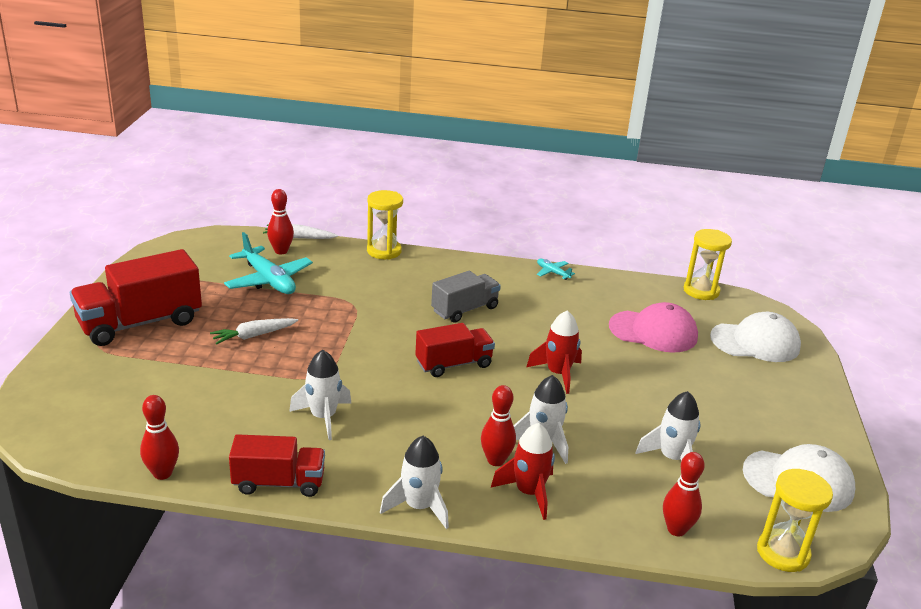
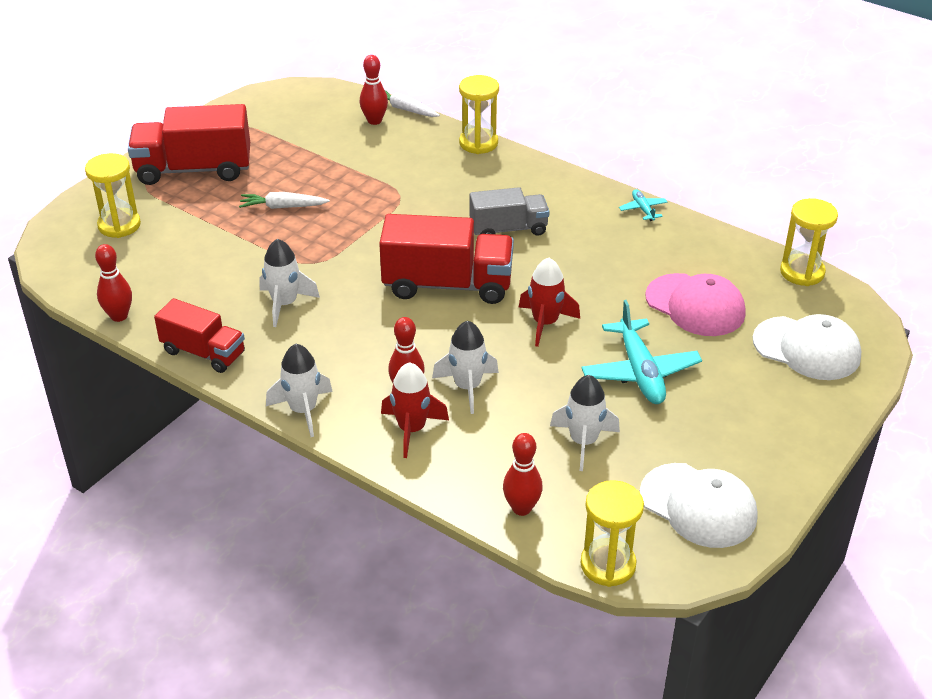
camera: 30 degrees right, 10 degrees up
(98, 389) = (119, 225): none -> yellow hourglass
(268, 280) = (339, 151): turquoise plane -> turquoise plane (640, 372)
(453, 364) = (447, 285): red truck -> red truck, size x1.60

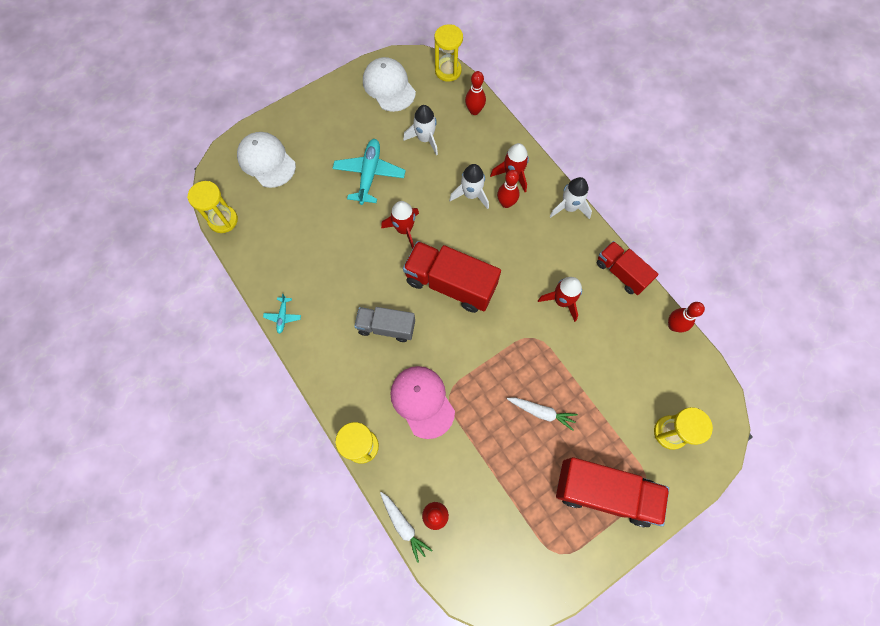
camera: 160 degrees left, 30 degrees up
(285, 304) = (562, 301): white rocket -> red rocket
(695, 305) = (306, 214): pink cap -> pink cap (422, 401)

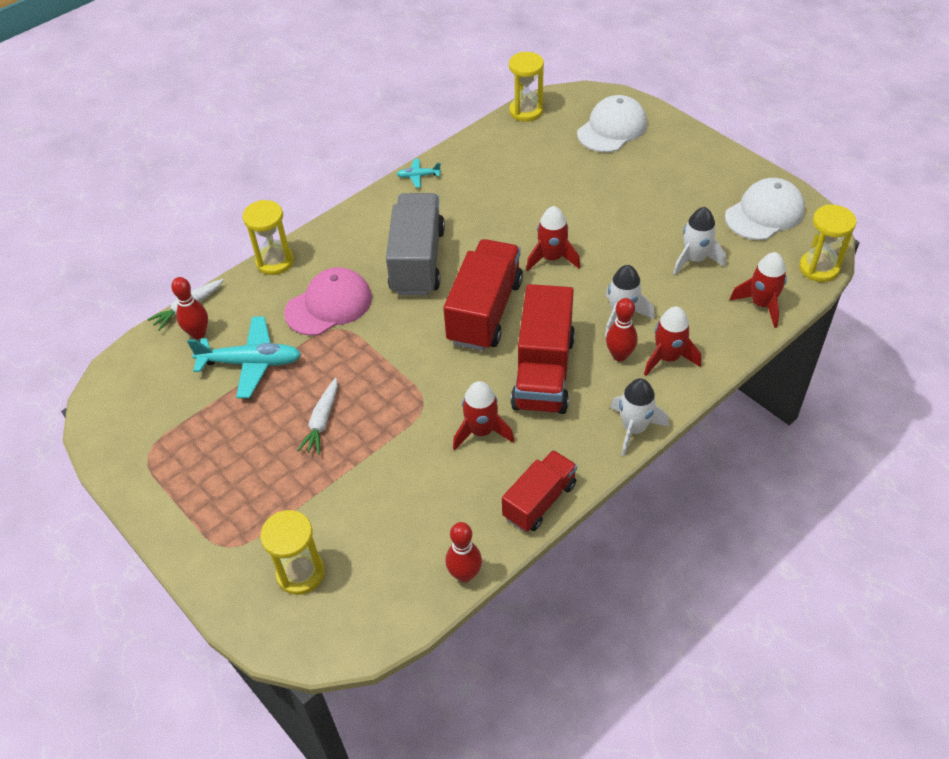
camera: 85 degrees right, 20 degrees down
(369, 174) = (621, 216): turquoise plane -> turquoise plane (251, 363)
(386, 327) = (417, 261): grey truck -> grey truck, size x1.60
(474, 111) = (761, 304): red bowling pin -> red rocket
(604, 492) = (219, 497): red truck -> red truck (543, 372)

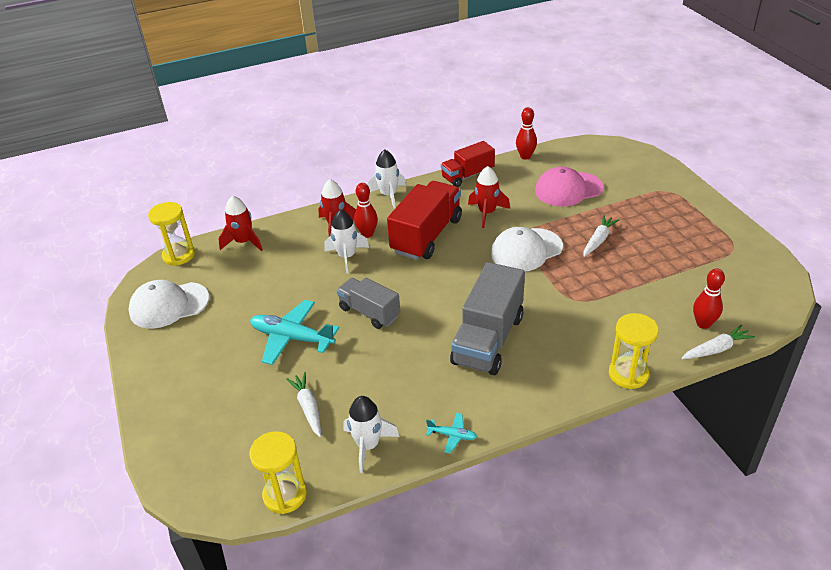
camera: 160 degrees left, 10 degrees down
(251, 363) = (653, 290): turquoise plane -> turquoise plane (292, 338)
(300, 573) = (622, 173): yellow hourglass -> none
(329, 305) = (580, 320): pink cap -> pink cap (568, 189)
(485, 311) = (448, 284): red truck -> none
(550, 165) = (308, 408): none -> white carrot
(552, 258) = (369, 312): red rocket -> grey truck
(612, 128) = (212, 436): white cap -> white cap (526, 250)
(694, 259) = (259, 283): white rocket -> white rocket (368, 445)

